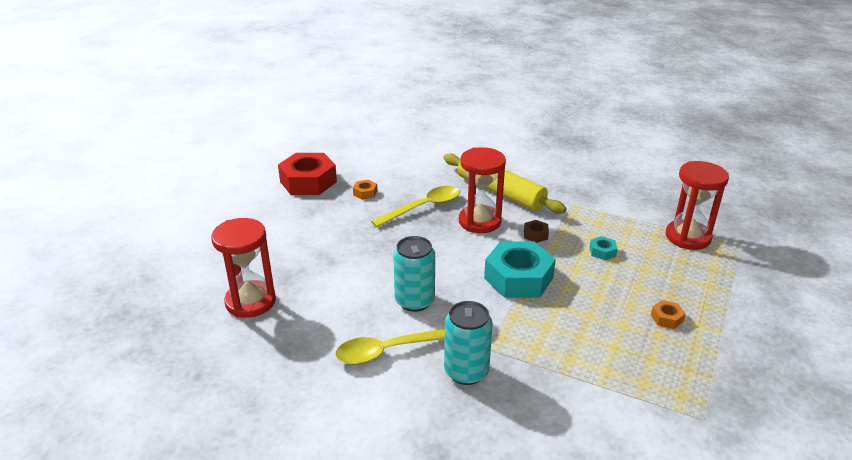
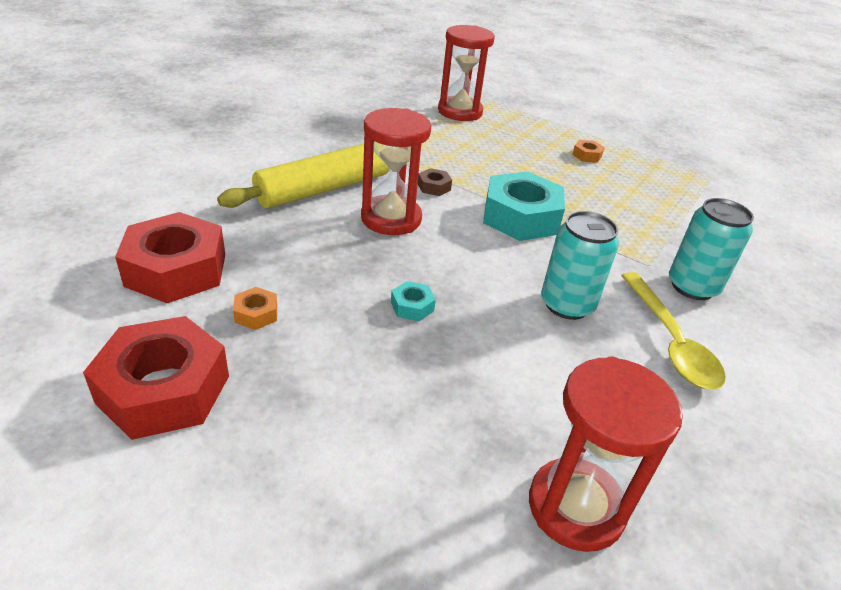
camera: 85 degrees left, 5 degrees up
(391, 165) = (176, 269): none -> red nut
(423, 207) = (334, 259): yellow spoon -> none
(602, 252) = (477, 157): turquoise nut -> turquoise nut (412, 306)

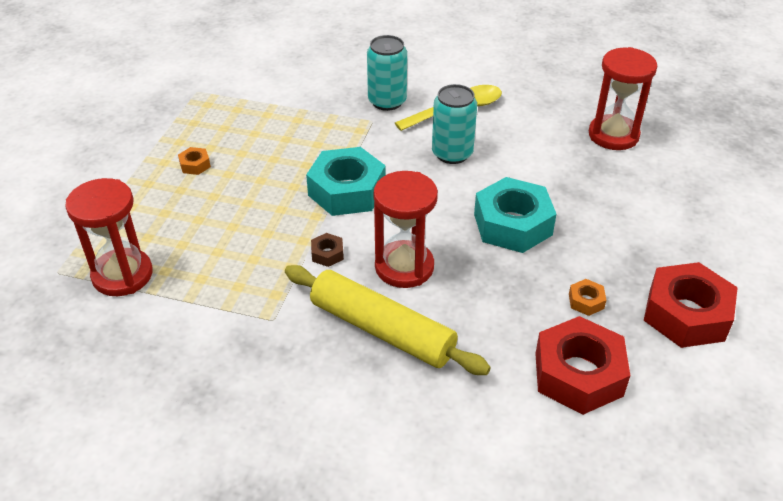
camera: 105 degrees left, 5 degrees up
(412, 306) = (512, 224): turquoise nut -> turquoise nut, size x2.35

